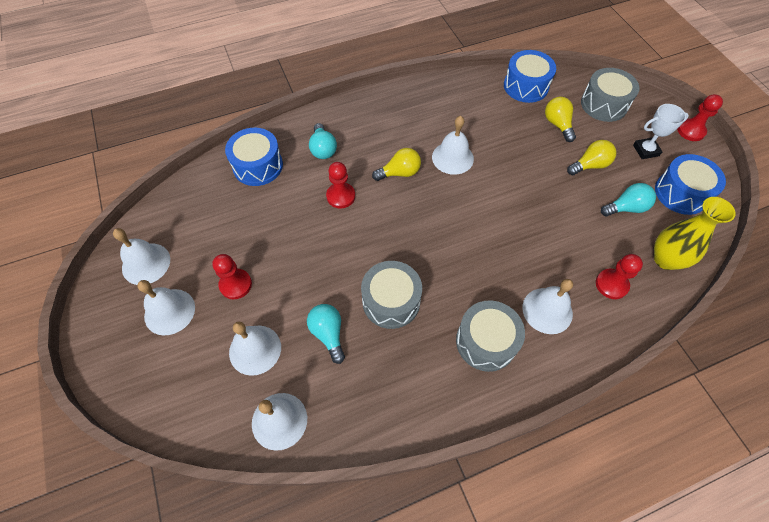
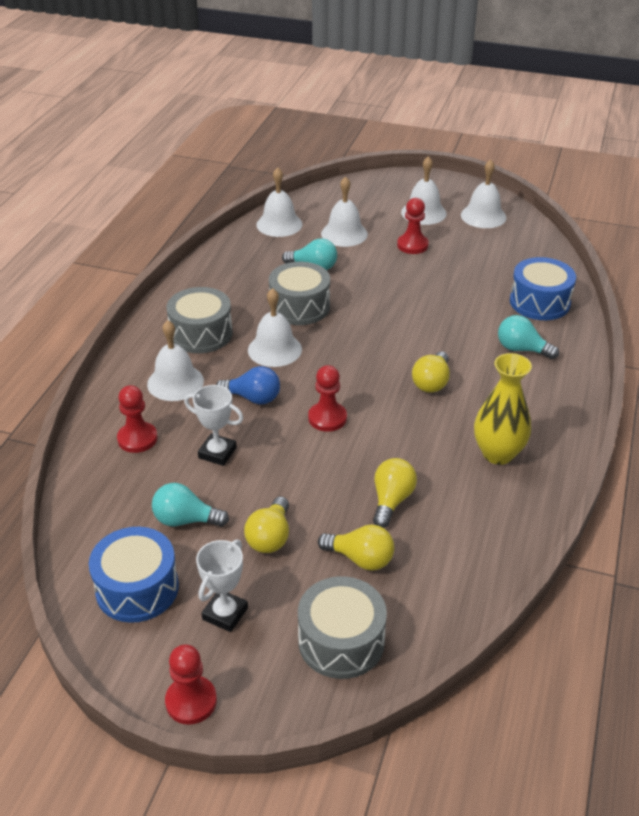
camera: 130 degrees right, 20 degrees down
(341, 196) = (444, 332): red pawn -> red pawn (327, 418)
(452, 157) = (410, 431): white bell -> white bell (274, 349)
(510, 135) = (391, 500): none -> yellow light bulb
(510, 252) = (253, 398): none -> blue light bulb
(526, 86) = (460, 580): blue drum -> none
(571, 233) = (217, 453): none -> white trophy
(626, 208) = (185, 520): turquoise light bulb -> turquoise light bulb turned 75 degrees clockwise
(665, 259) = (101, 499): yellow vase -> yellow vase (498, 454)

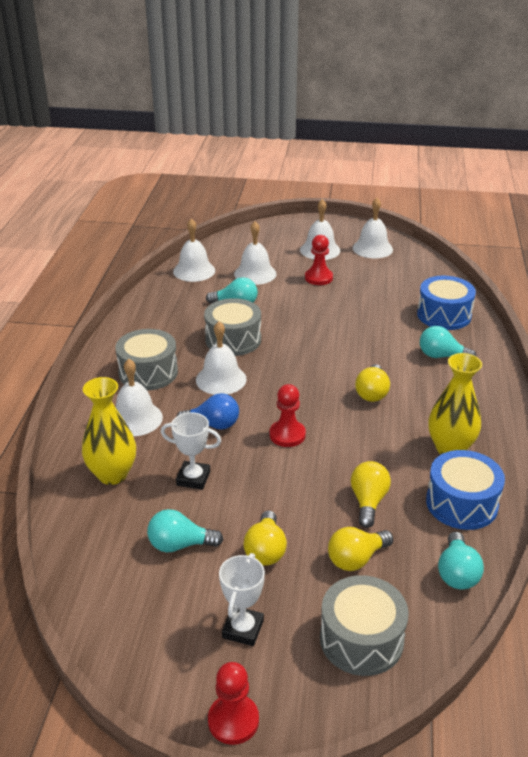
camera: 10 degrees left, 5 degrees down
(137, 439) = (112, 474): red pawn -> yellow vase
(137, 588) = (150, 617): blue drum -> blue drum (461, 503)
(360, 559) = (356, 559): yellow light bulb -> yellow light bulb turned 135 degrees clockwise
(462, 588) = (457, 573): none -> turquoise light bulb

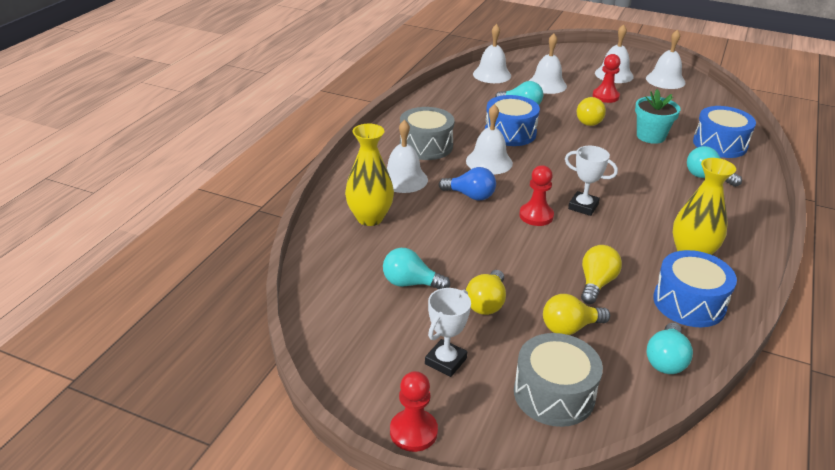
camera: 15 degrees right, 0 degrees up
(193, 478) = (439, 234): white trophy -> white trophy (583, 206)
(233, 340) = (510, 133): grey drum -> blue drum
(372, 393) = (628, 196): yellow light bulb -> yellow light bulb (590, 121)
(375, 318) = (650, 136): none -> turquoise flower pot

